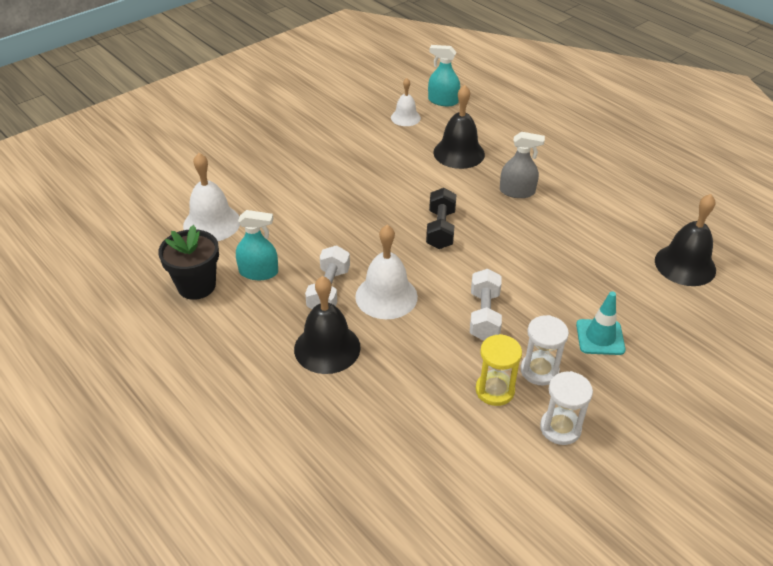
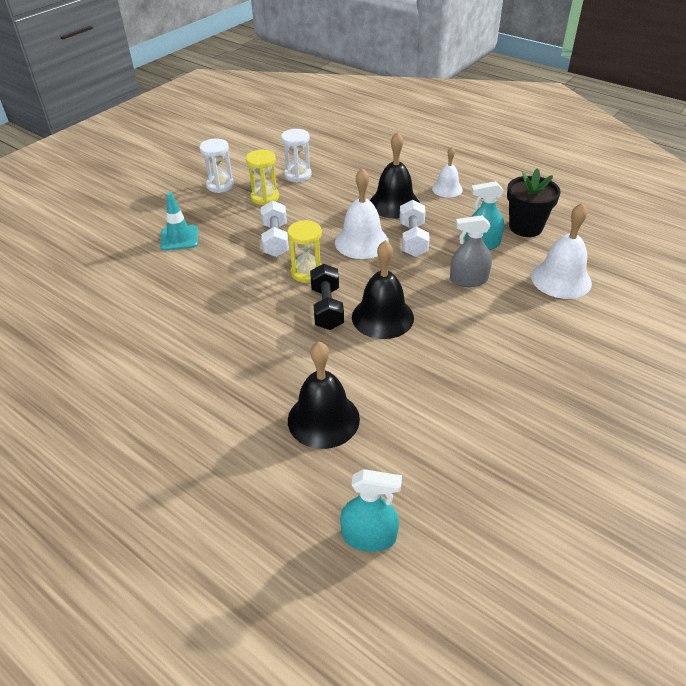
camera: 170 degrees right, 0 degrees up
(405, 117) = (419, 480): white bell -> white bell (447, 189)
(453, 268) = (307, 273): none -> yellow hourglass
(517, 191) = (243, 368): grey spray bottle -> grey spray bottle (468, 280)
(539, 370) = (231, 212): white hourglass -> white hourglass (298, 175)
(685, 265) = (75, 308): black bell -> black bell (382, 317)

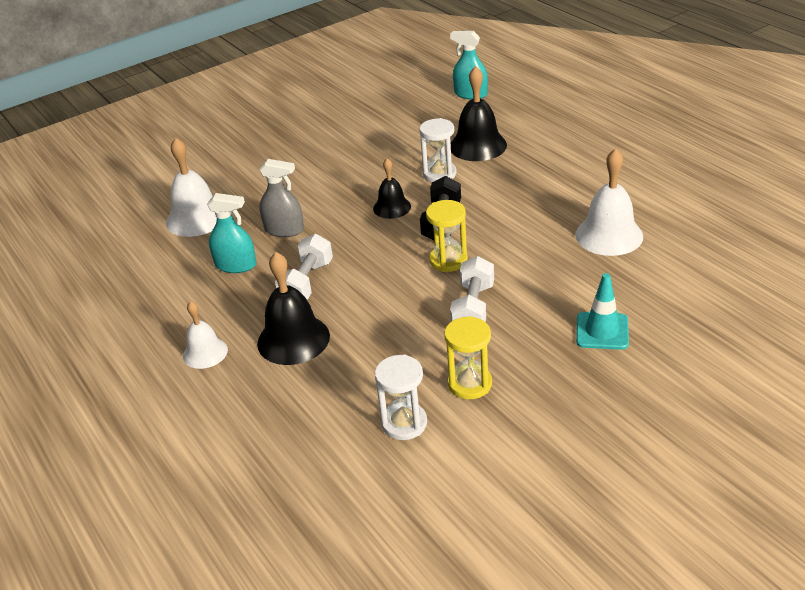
camera: 160 degrees left, 5 degrees down
(220, 185) = (537, 423): white hourglass -> white hourglass (439, 174)
(362, 242) = (368, 289): white bell -> white bell (609, 235)
(382, 317) = (392, 207): black bell -> black bell, size x0.61
(525, 227) = (168, 278): black flower pot -> none

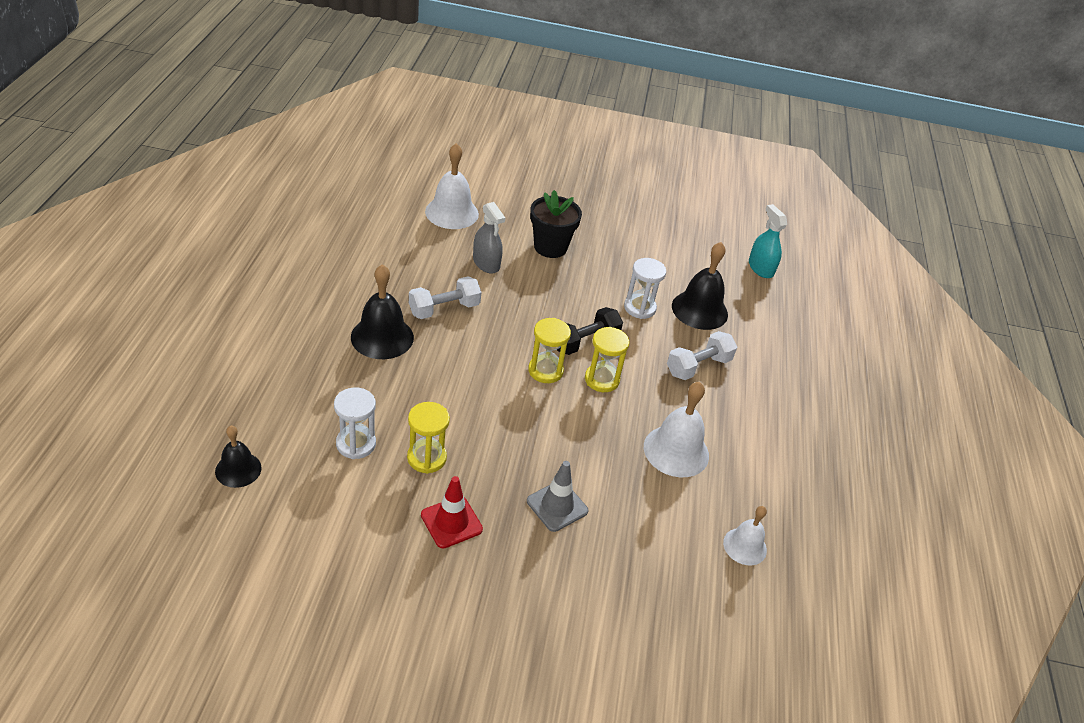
camera: 35 degrees right, 5 degrees up
(205, 353) = (329, 301): white bell -> white bell (745, 546)
(236, 265) = (425, 262): turquoise spray bottle -> none
(312, 184) = (550, 247): none -> black flower pot
(392, 207) = (571, 304): black bell -> black bell (238, 469)
(473, 308) = (507, 415): white dumbbell -> white dumbbell (698, 366)
(493, 234) = (602, 380): none -> yellow hourglass
(558, 405) = (451, 522): none -> red traffic cone
(602, 331) = (557, 506): turquoise traffic cone -> grey traffic cone

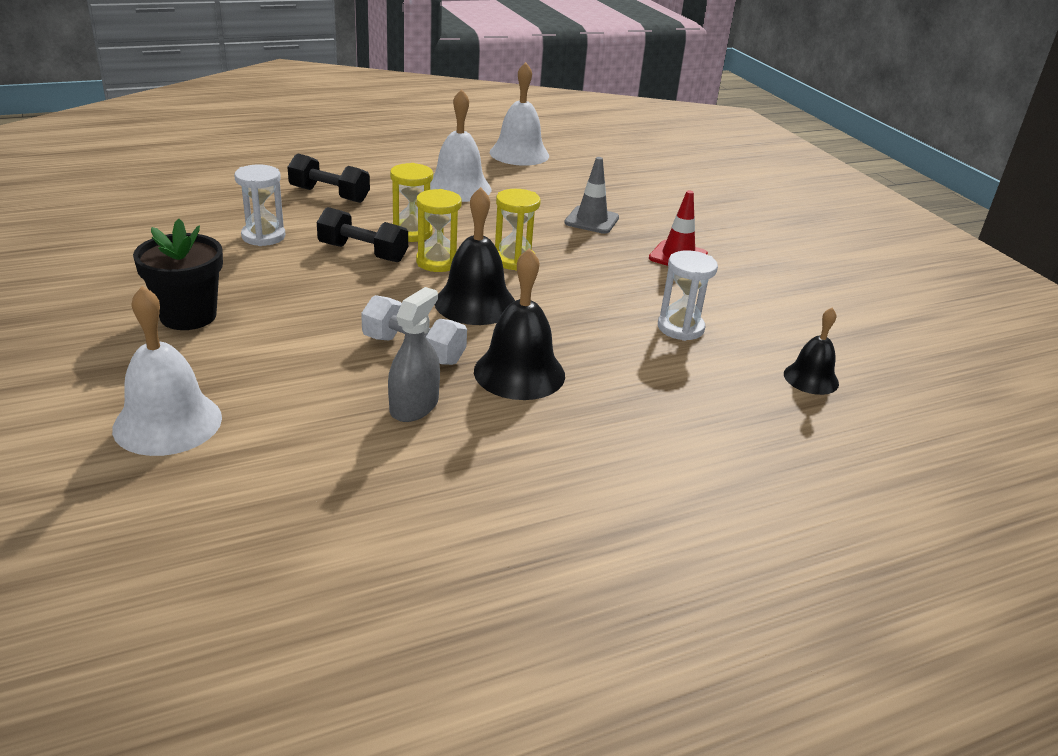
camera: 120 degrees left, 10 degrees down
(426, 458) = (636, 287): yellow hourglass -> yellow hourglass (514, 260)
(486, 263) = (279, 351): grey spray bottle -> grey spray bottle (414, 406)
(698, 366) = (329, 195): white dumbbell -> black dumbbell
(699, 310) = (229, 207): black bell -> black bell (475, 303)
(745, 546) = (519, 154): white bell -> white bell, size x1.63
(761, 268) = (105, 188): turquoise spray bottle -> none

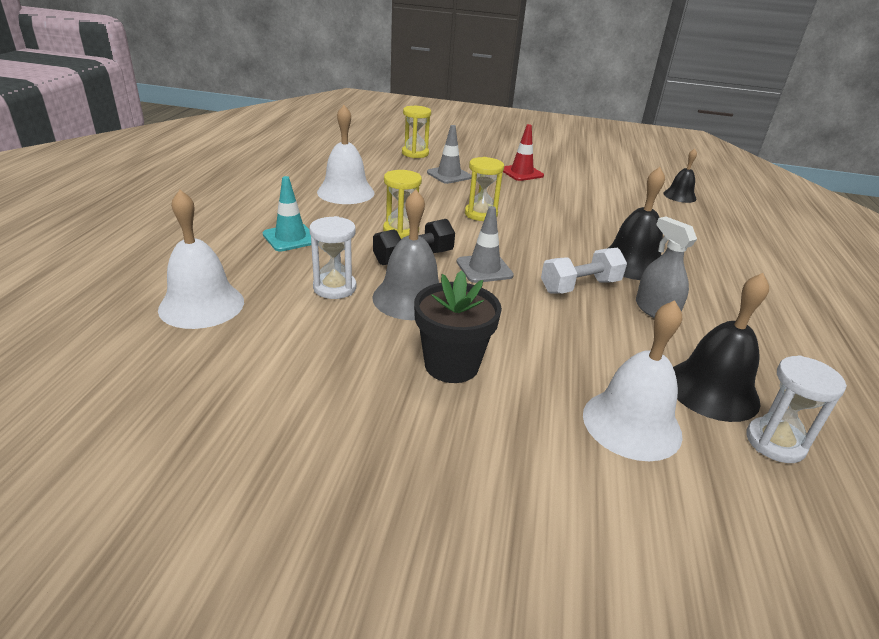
camera: 55 degrees left, 0 degrees up
(283, 271) = (410, 298): none -> grey bell
(329, 195) = (290, 238): black dumbbell -> turquoise traffic cone
(385, 290) = (484, 269): none -> grey traffic cone
(437, 262) = (458, 237): yellow hourglass -> yellow hourglass (415, 153)
(475, 303) = (530, 245): black bell -> black bell (712, 390)
(519, 154) = (317, 157): white bell -> white bell (201, 305)
(680, 328) = (607, 203): white hourglass -> white hourglass (775, 442)

